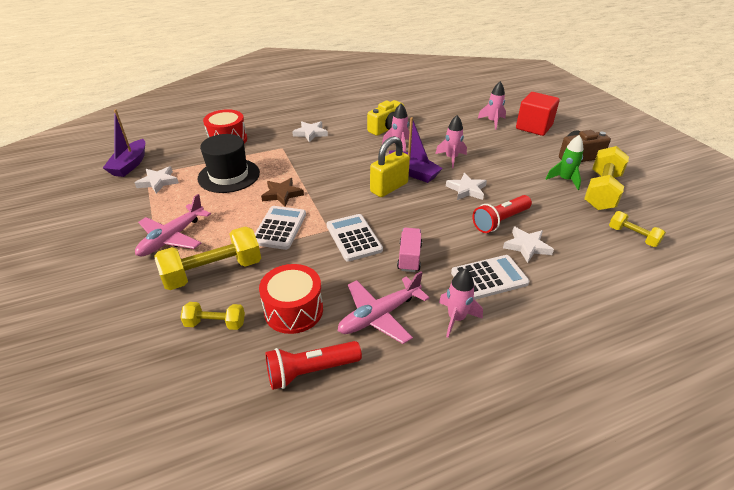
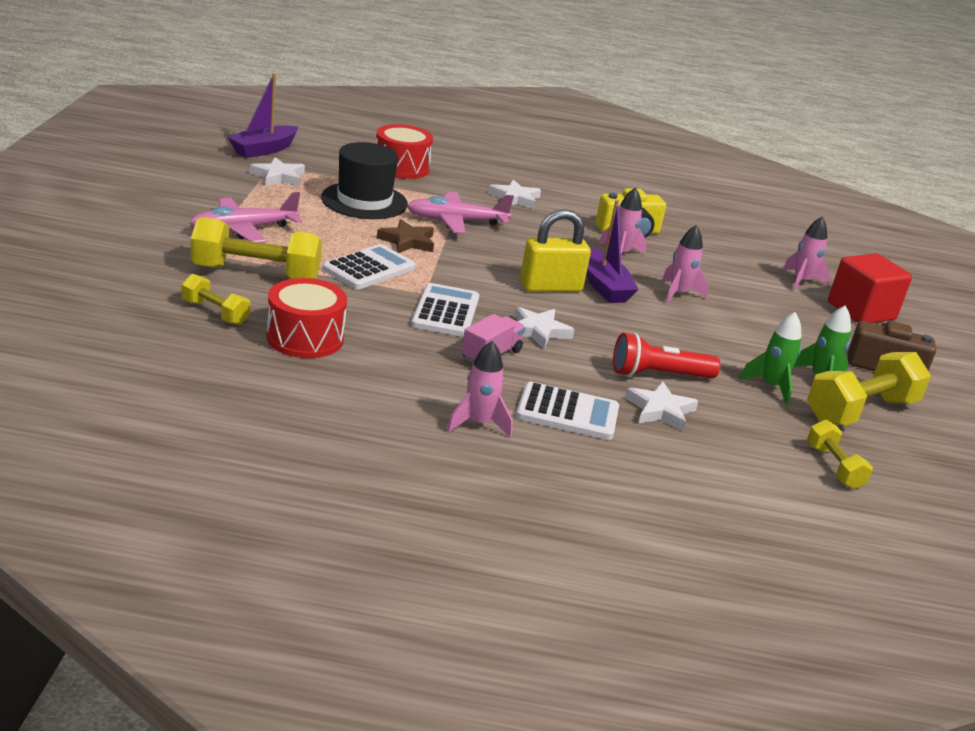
camera: 25 degrees right, 10 degrees down
(311, 371) = (269, 387): red flashlight -> none
(379, 316) = (393, 382): pink plane -> pink plane (456, 221)
(466, 189) = (655, 330): white star -> white star (538, 331)
(552, 198) = (771, 386): none -> green rocket

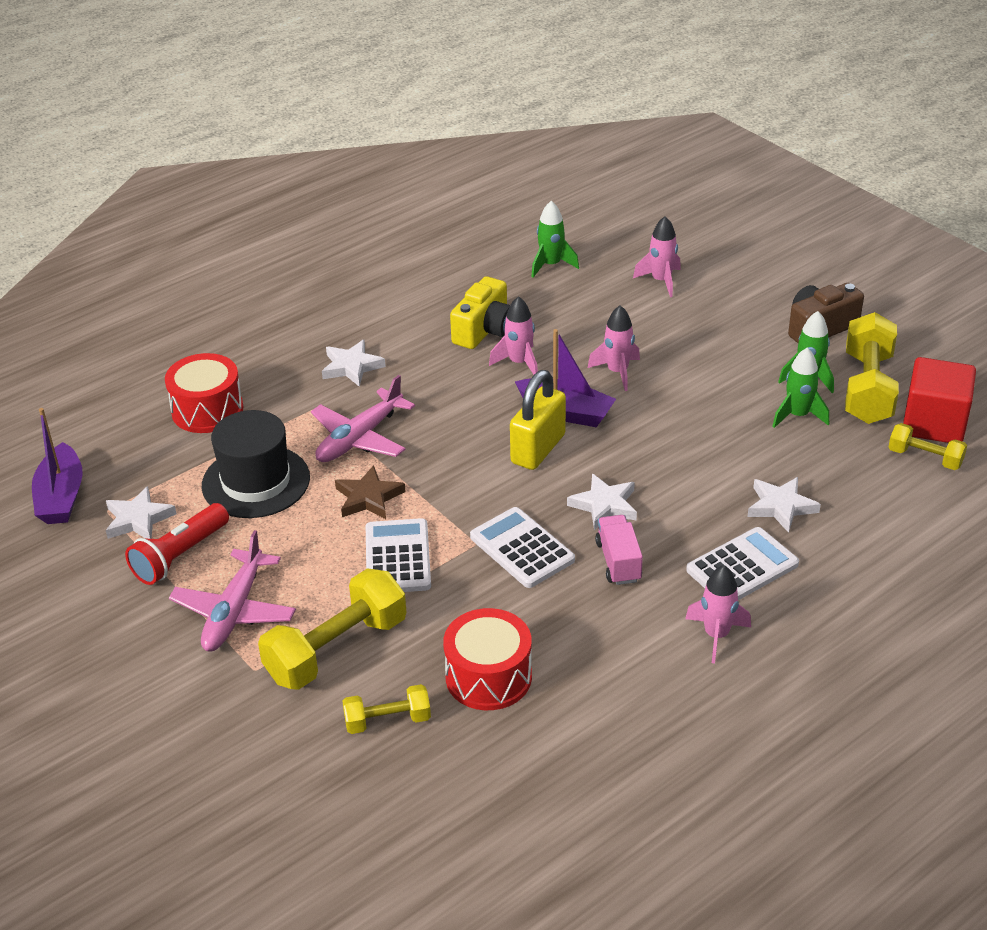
camera: 40 degrees left, 10 degrees up
(658, 375) = (731, 473): red flashlight -> red flashlight (180, 556)
(735, 235) = (551, 265): none -> green rocket
(861, 311) = (733, 279): red cube -> red cube (934, 423)

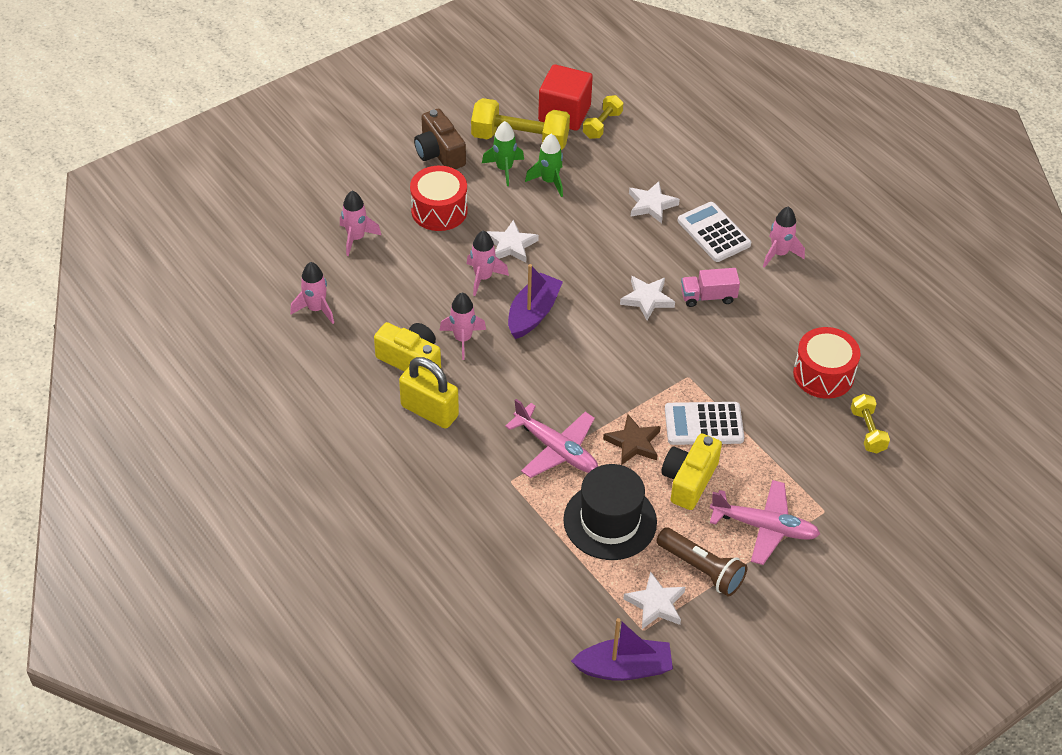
camera: 90 degrees left, 10 degrees up
(180, 556) = (702, 569): red flashlight -> brown flashlight
(207, 410) = (507, 564): red drum -> red drum (439, 210)
(310, 545) = (689, 480): none -> yellow camera
(336, 649) = (801, 461): yellow dumbbell -> none
(352, 367) = (453, 456): white star -> white star (511, 245)
(522, 548) = (694, 349): white calculator -> none
(538, 449) = (578, 334): yellow padlock -> yellow padlock (429, 411)
(551, 265) = (316, 309): green rocket -> pink rocket

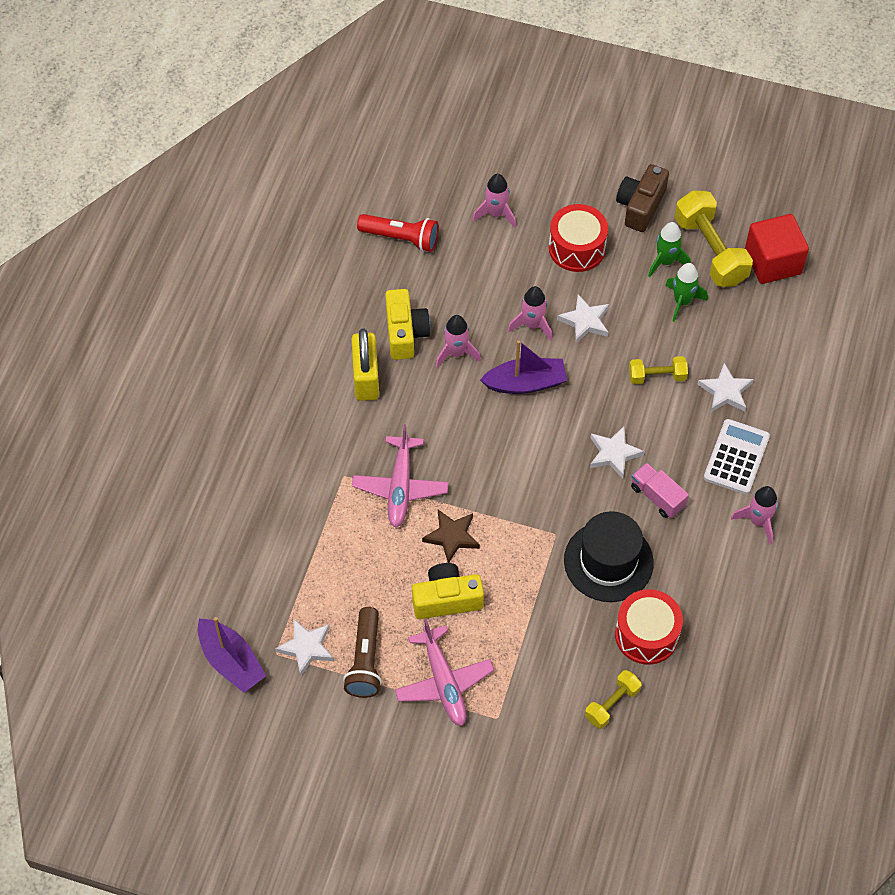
camera: 55 degrees right, 10 degrees up
(316, 309) = (401, 238): pink rocket -> red flashlight
(602, 125) = (786, 298): yellow dumbbell -> yellow dumbbell (657, 376)
(610, 521) = (360, 567): black hat -> black hat (608, 561)
(703, 424) = (514, 575): white calculator -> none

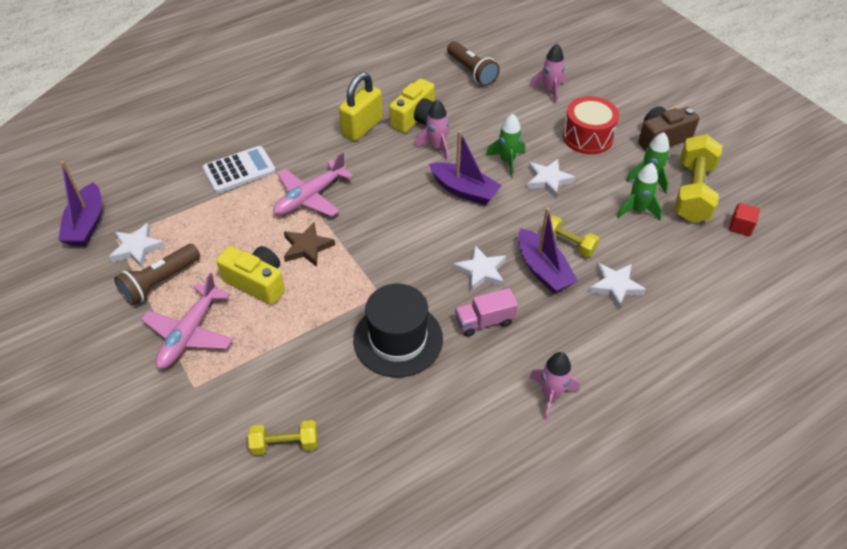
camera: 40 degrees right, 10 degrees down
(401, 238) = (472, 71): red flashlight -> brown flashlight
(532, 325) = (507, 161): pink rocket -> green rocket
(646, 635) = (369, 413): red drum -> none
(657, 497) = (484, 321): pink truck -> pink truck turned 105 degrees counterclockwise
(659, 416) = (543, 270): none -> purple boat
(736, 457) = (579, 336): white calculator -> white calculator (239, 170)
(772, 262) = (740, 226): red cube -> red cube, size x0.48

